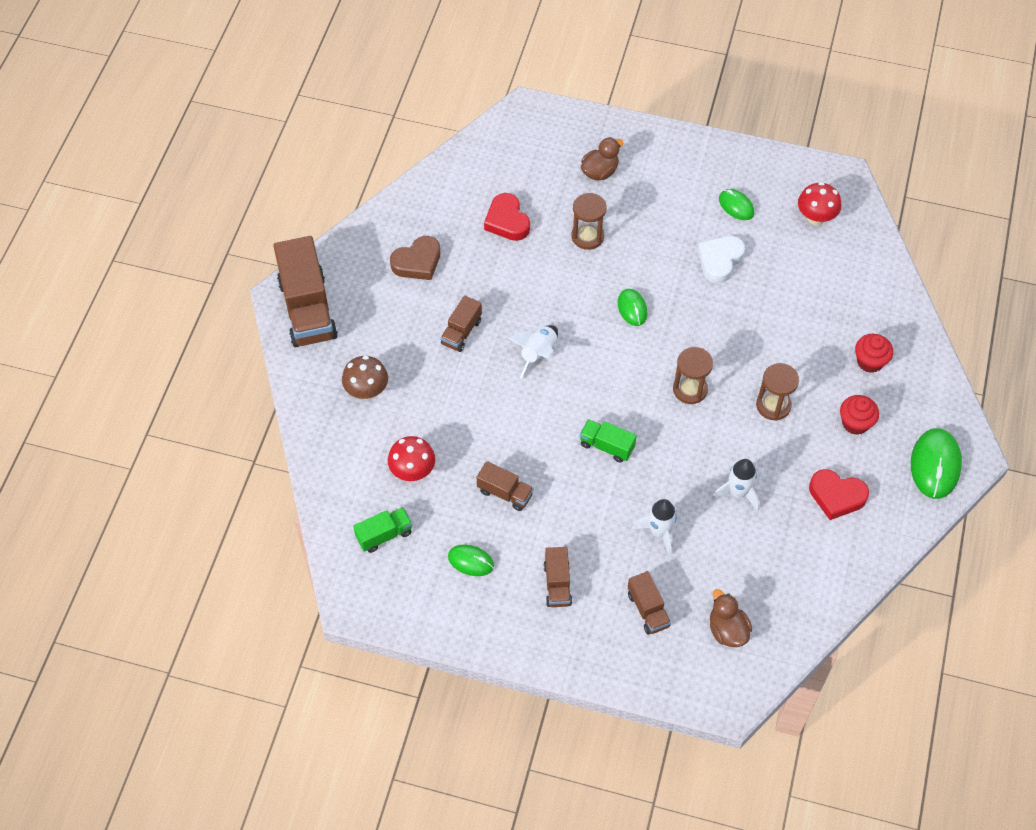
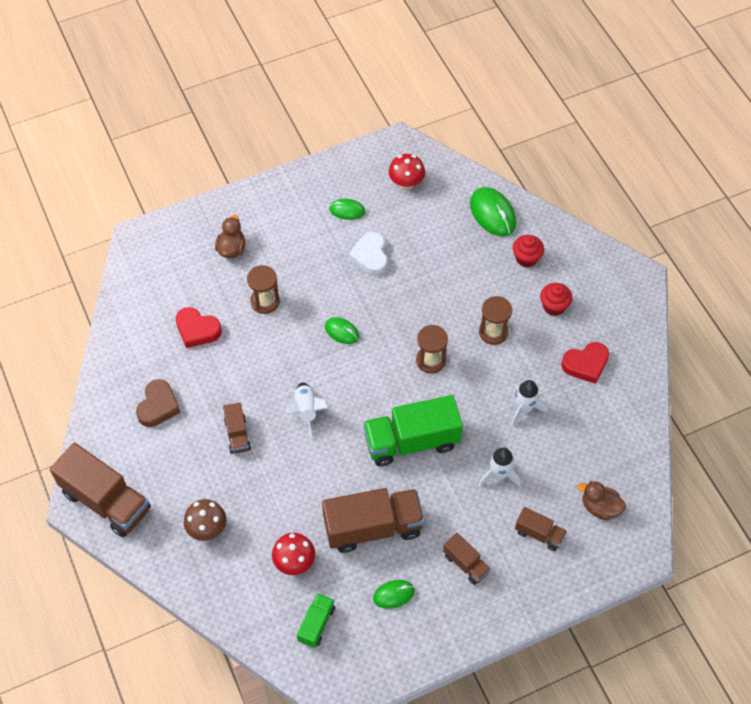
camera: 40 degrees left, 0 degrees up
(505, 493) = (373, 527): brown truck -> brown truck, size x1.99
(607, 446) = (411, 441): green truck -> green truck, size x1.99
(935, 465) = (625, 298): green mouse -> green mouse (492, 213)

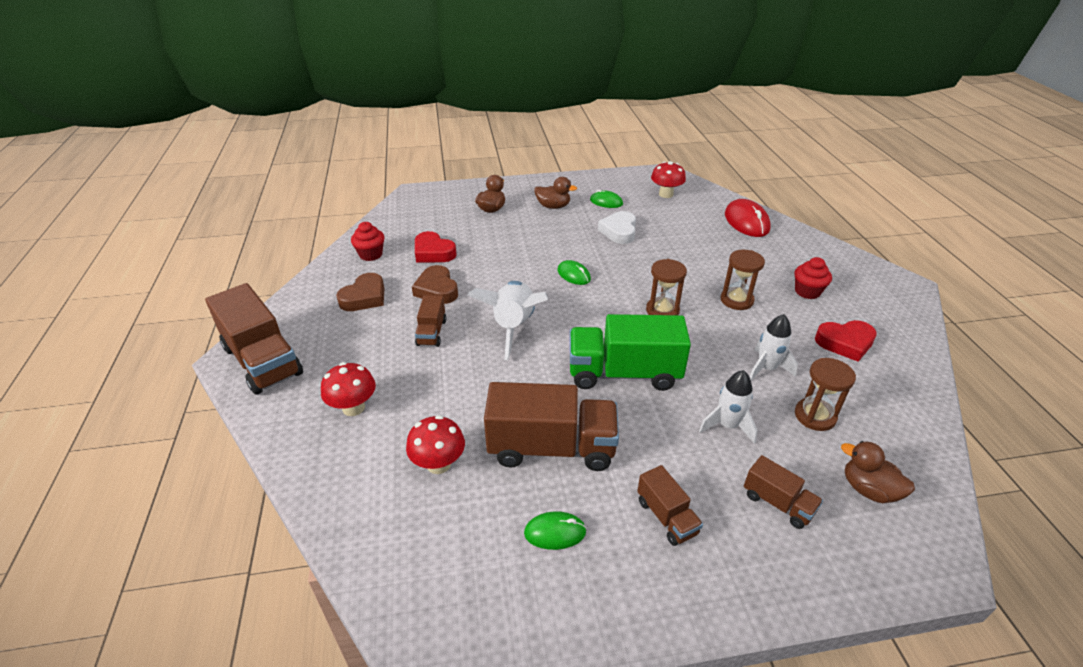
camera: 15 degrees right, 20 degrees down
(207, 529) = (353, 408): brown mushroom -> red mushroom
(221, 380) = (437, 289): none -> brown heart
(265, 301) = (506, 244): brown hourglass -> brown hourglass (815, 416)
(294, 230) = (553, 206): none -> brown duck
(306, 411) = (513, 327): white rocket -> white rocket, size x1.58
(316, 624) = (435, 545): green truck -> none
(492, 213) = (746, 222): green mouse -> red mouse
(526, 258) = (778, 254): red cupcake -> red cupcake (371, 254)

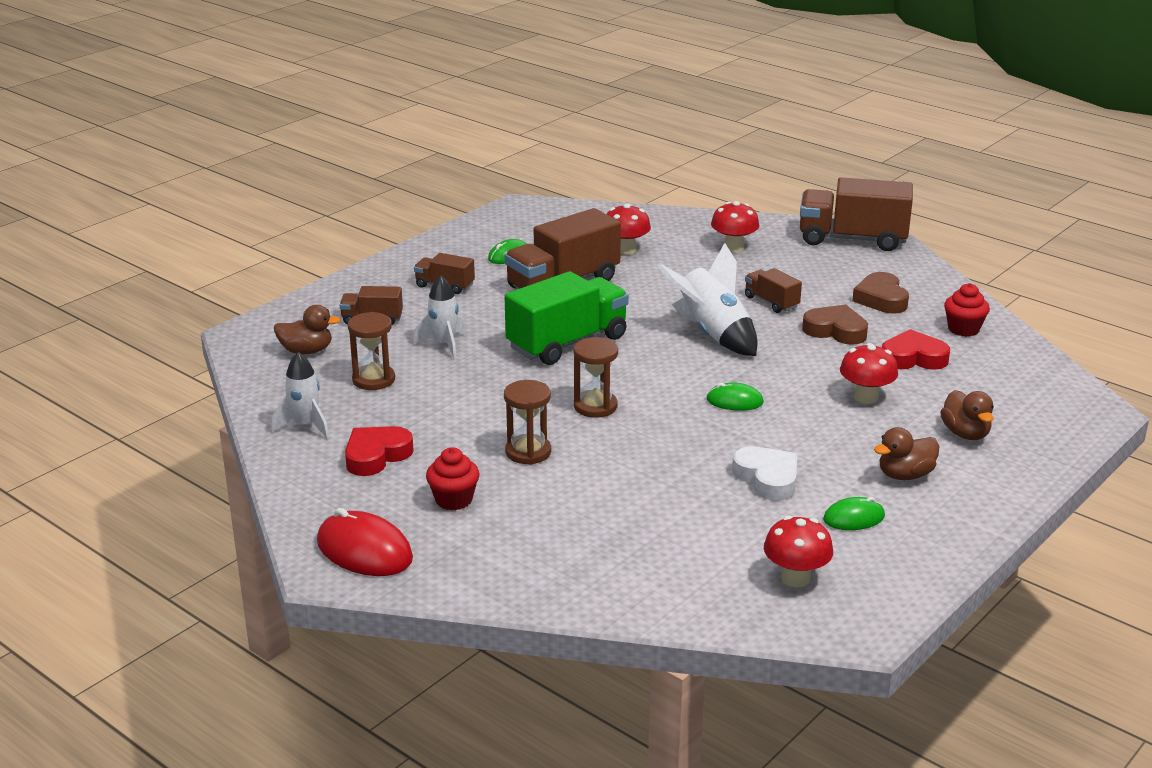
camera: 140 degrees right, 10 degrees down
(501, 244) = (866, 397): none -> red mushroom
(746, 222) = (621, 581): red mouse -> red mouse (364, 550)
(766, 368) = (442, 398): white rocket -> white rocket (305, 426)

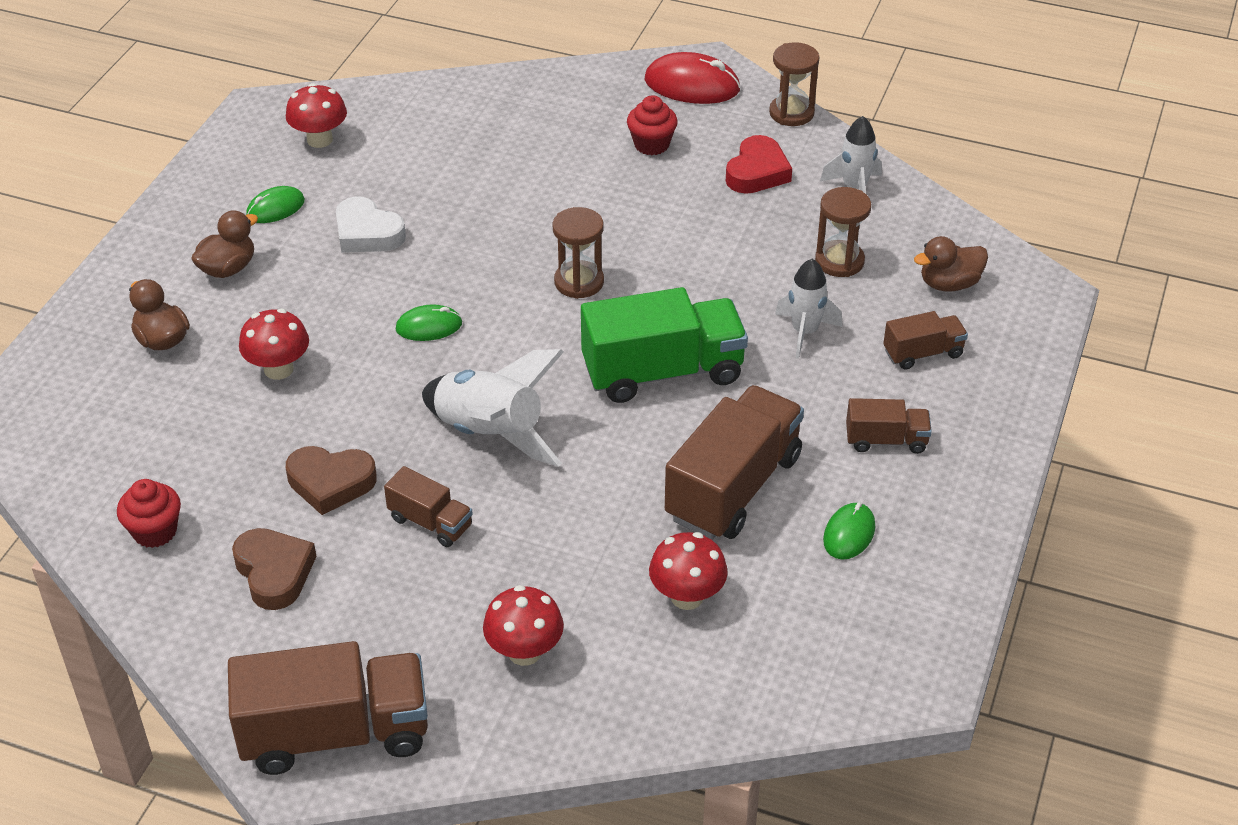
camera: 160 degrees right, 15 degrees up
(528, 452) = (615, 209): brown hourglass -> brown hourglass (791, 113)
(567, 343) = (662, 372): green truck -> green truck turned 135 degrees counterclockwise
(913, 358) = (223, 453): red heart -> none

